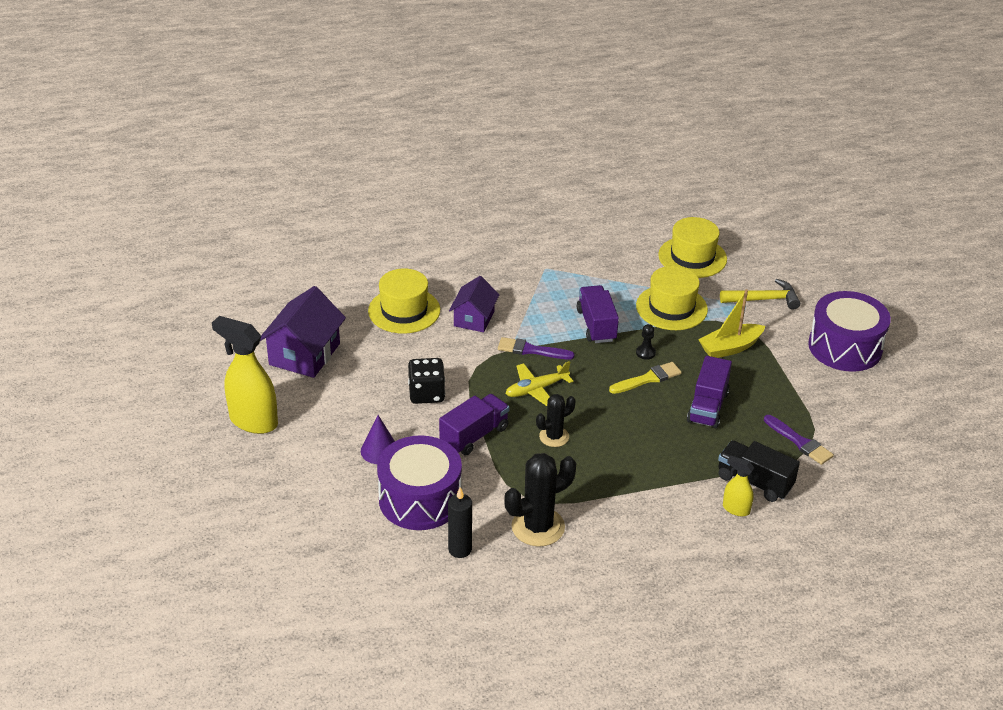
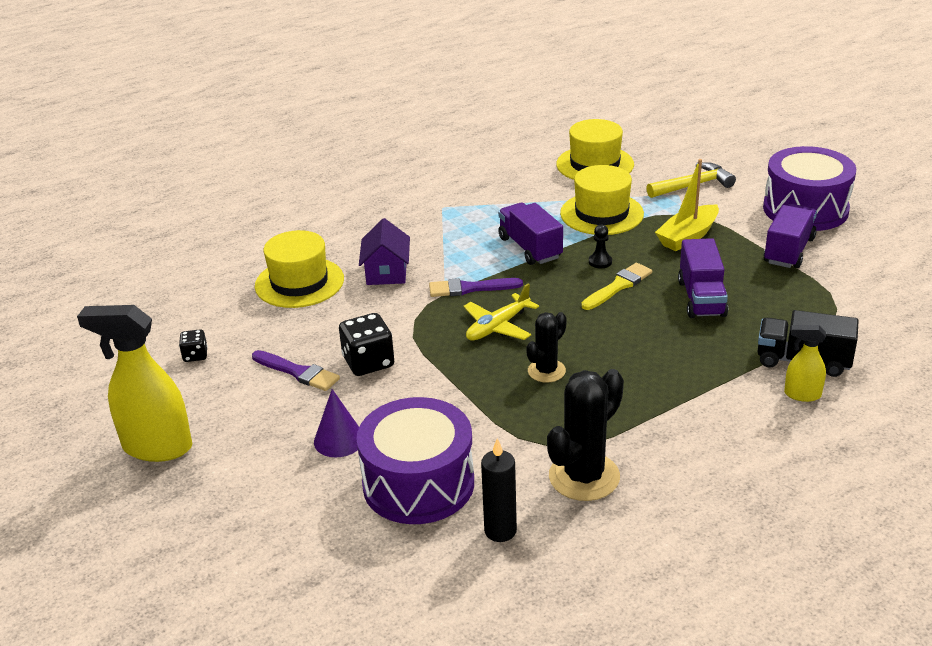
camera: 15 degrees left, 5 degrees down
(304, 354) = (195, 355): purple house -> black dice
(474, 435) = (450, 393): purple truck -> purple truck (788, 251)
(799, 442) = (823, 308): purple brush -> purple brush (298, 372)

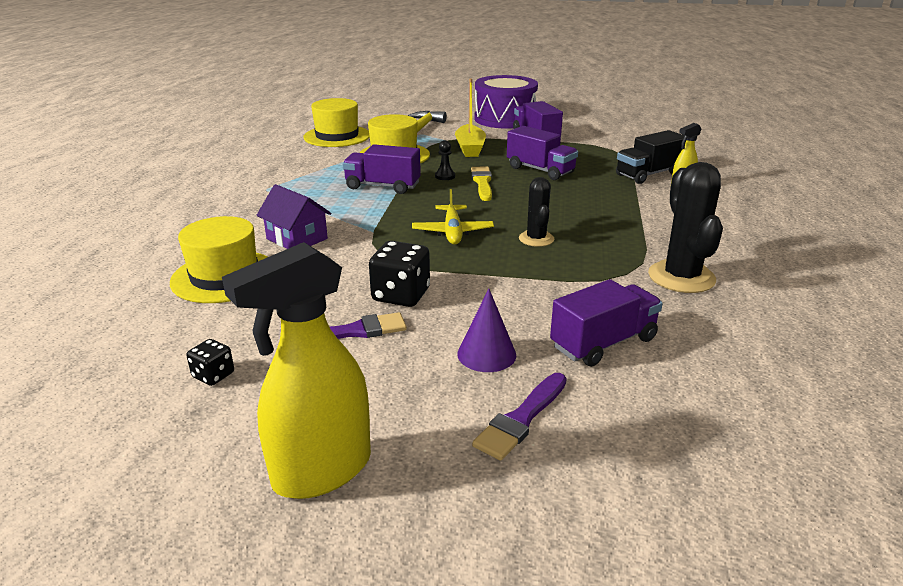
camera: 50 degrees left, 5 degrees down
(418, 483) = (603, 343): purple drum -> purple truck
(470, 288) = (386, 221): purple brush -> purple brush (521, 419)
(500, 531) = (710, 334): black candle -> none

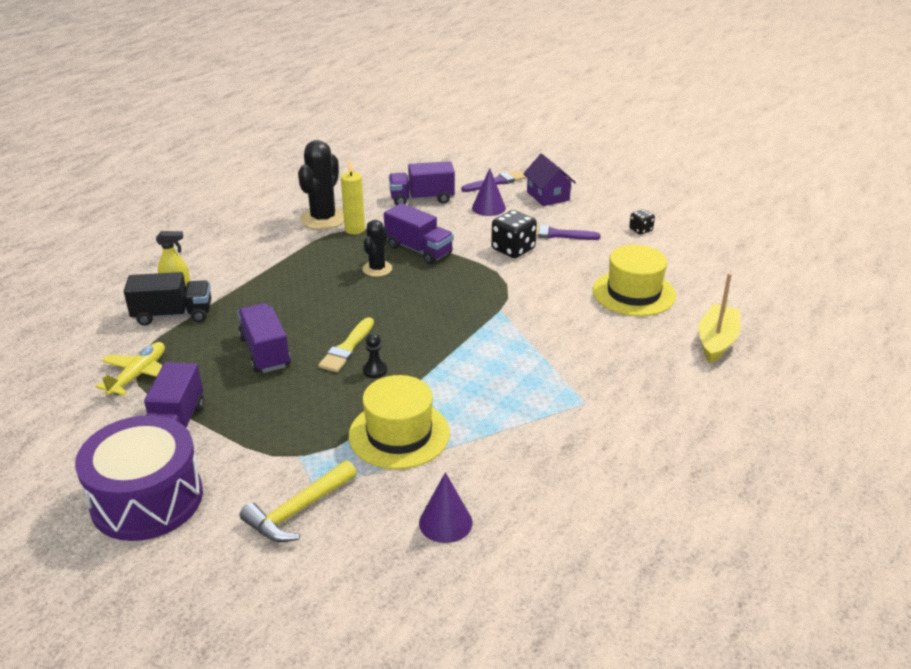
camera: 155 degrees left, 5 degrees up
(297, 239) = (569, 317): purple house -> purple house (548, 196)
(321, 471) = (593, 185): yellow spray bottle -> none
(337, 136) = (445, 522): yellow hat -> purple cone
(383, 186) = (453, 371): purple truck -> purple truck (419, 250)
(452, 232) = (435, 292): yellow plane -> yellow plane (139, 375)
(470, 148) = (290, 422): yellow boat -> yellow boat (716, 341)
(623, 273) = (354, 230): none -> yellow candle

